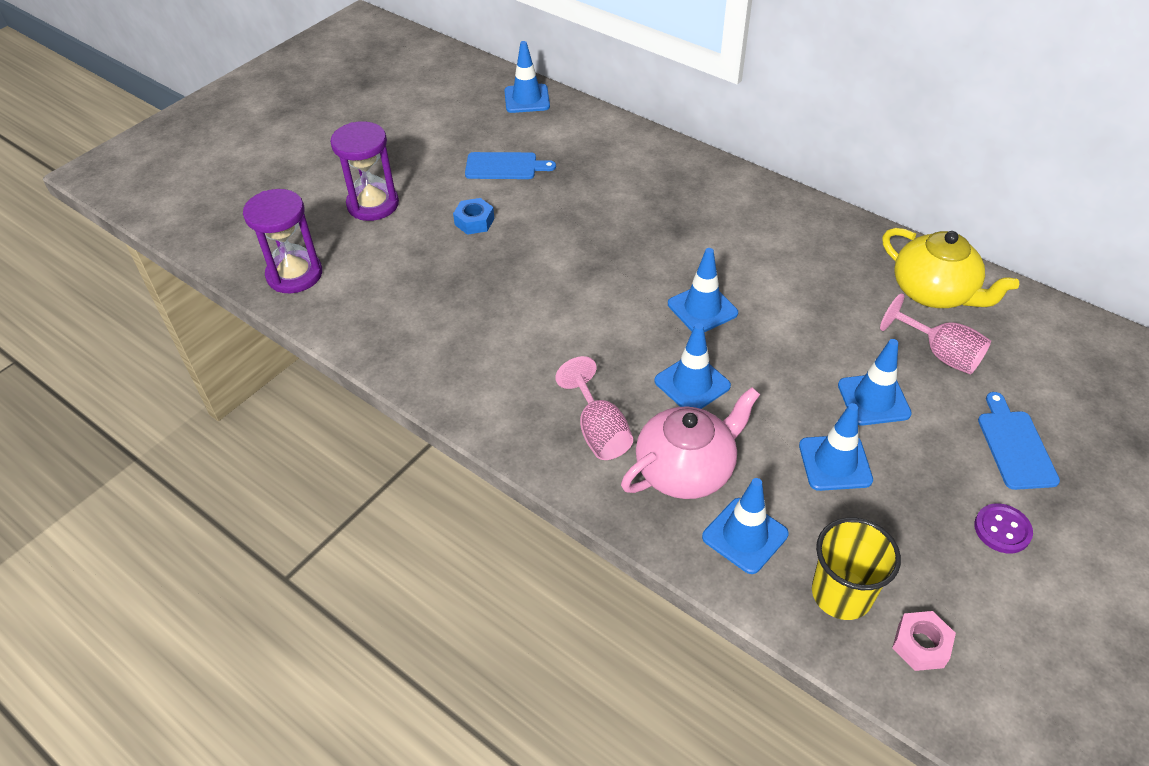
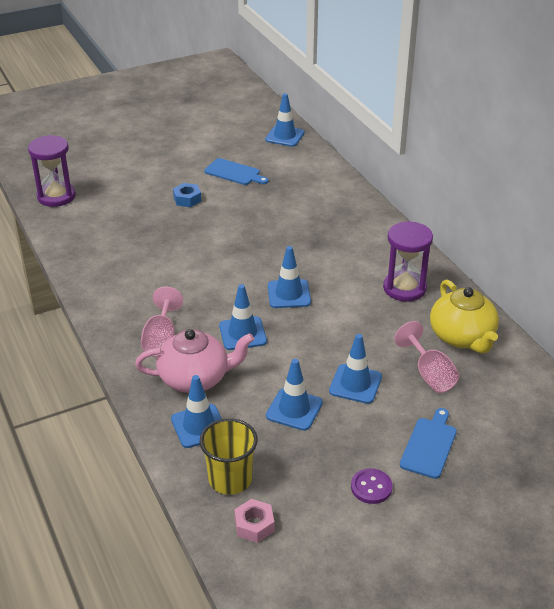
camera: 25 degrees right, 10 degrees down
(373, 204) = (134, 171): purple hourglass -> purple hourglass (404, 288)

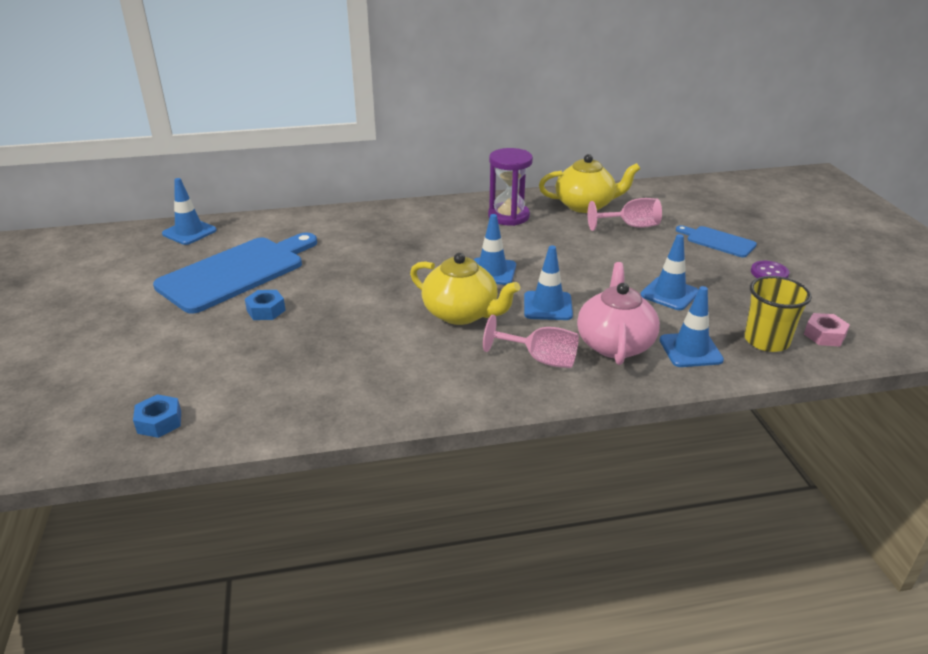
camera: 75 degrees left, 5 degrees down
(56, 196) = (159, 422): purple hourglass -> blue nut
(214, 288) = (461, 314): none -> yellow teapot
(234, 173) = (236, 272): blue cutting board -> blue cutting board, size x2.01
(355, 384) = (638, 259): blue traffic cone -> none

